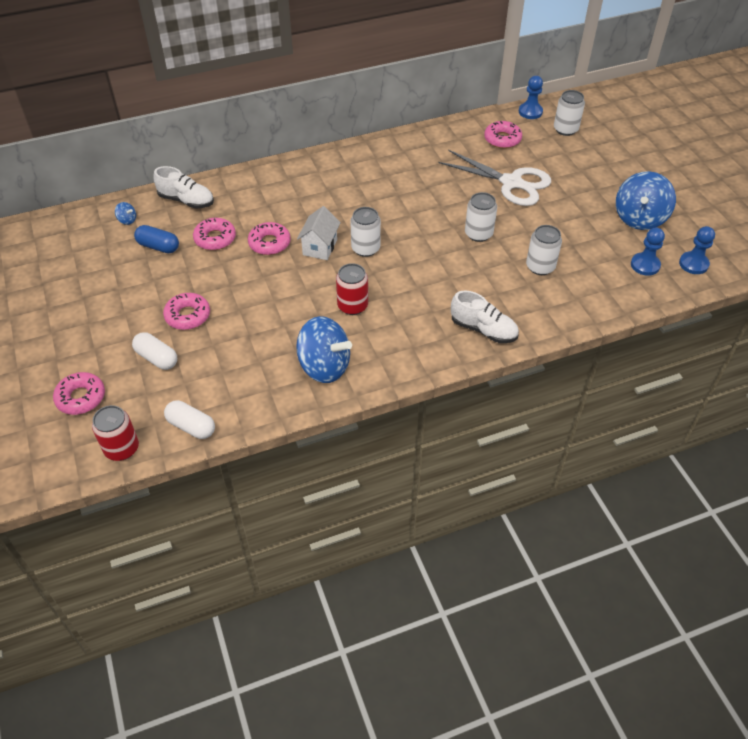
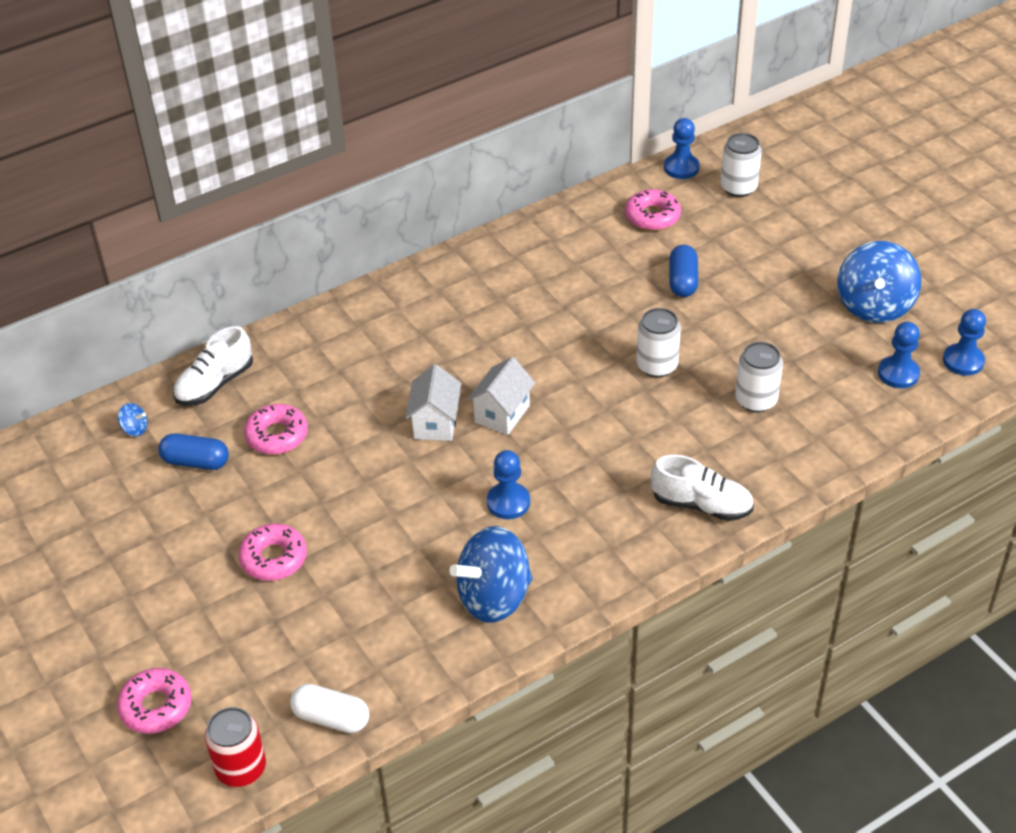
camera: 10 degrees left, 5 degrees down
(157, 358) = (248, 629): white capsule -> none
(186, 200) = (215, 384): white shoe -> white shoe turned 120 degrees clockwise
(269, 243) = (360, 429): pink donut -> none
(324, 366) = (494, 597): blue spinning top -> blue spinning top turned 135 degrees clockwise
(352, 306) = (508, 502): red can -> blue pawn
(365, 248) = (502, 414): white can -> white house
(511, 183) = (682, 281): white scissors -> blue capsule

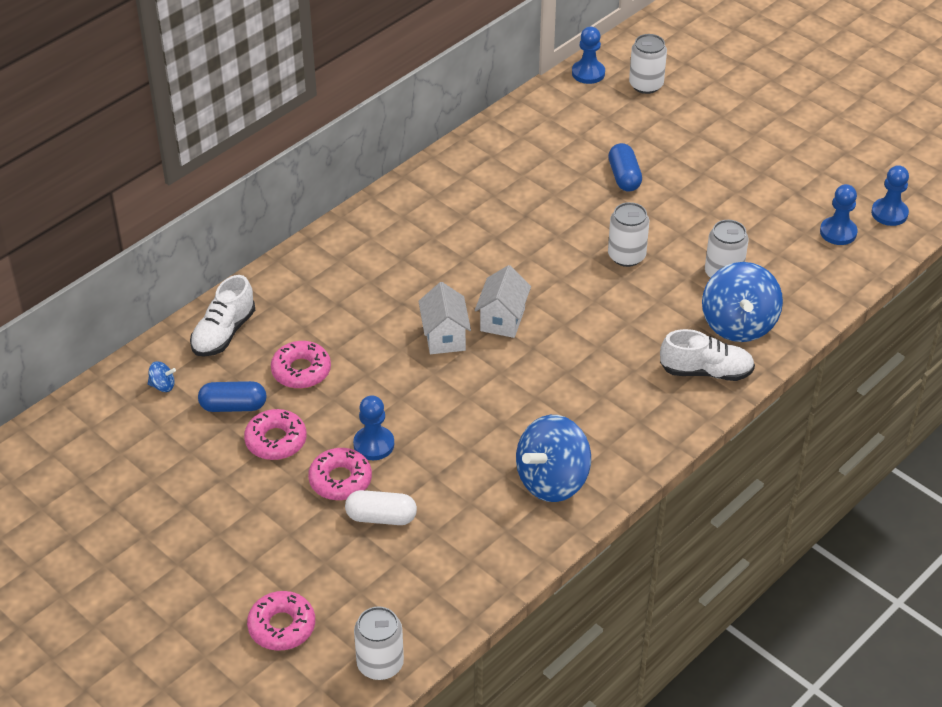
camera: 15 degrees left, 0 degrees up
(241, 768) = (380, 664): red can -> white can
(331, 718) = (445, 607): white capsule -> white capsule (381, 517)
(508, 502) = (535, 396): blue pawn -> blue pawn (373, 444)
(652, 216) = (577, 122): pink donut -> pink donut (276, 440)
(874, 306) = (799, 176): blue spinning top -> blue spinning top (738, 324)

